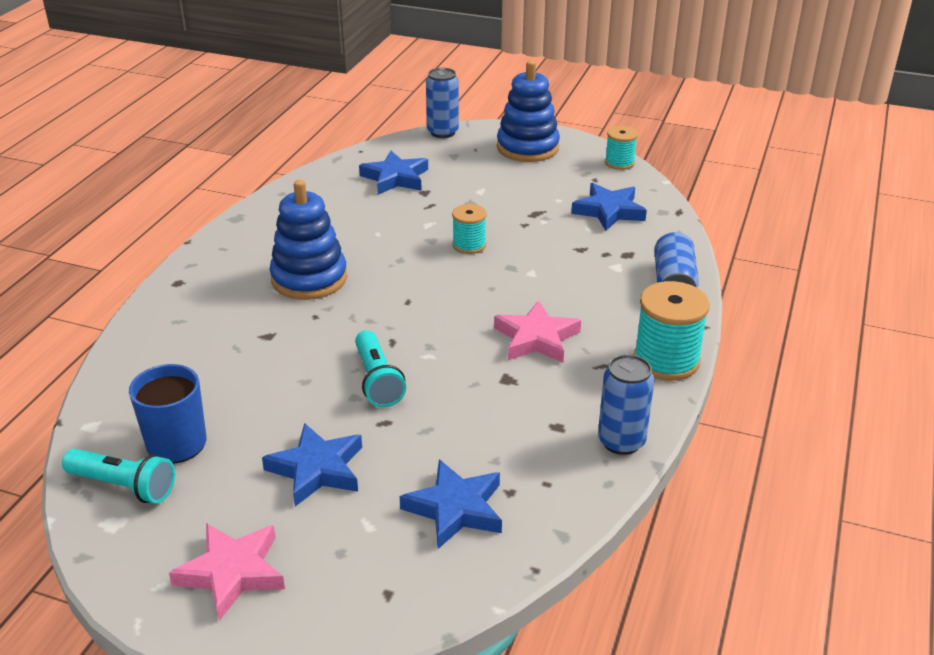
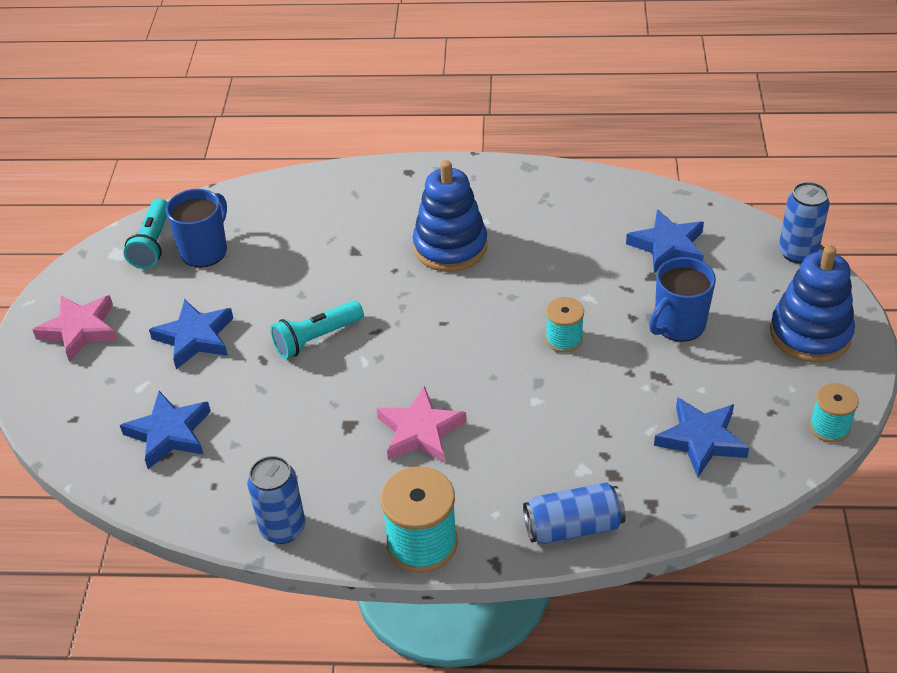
camera: 75 degrees right, 10 degrees up
(486, 193) = (678, 325): none -> blue mug

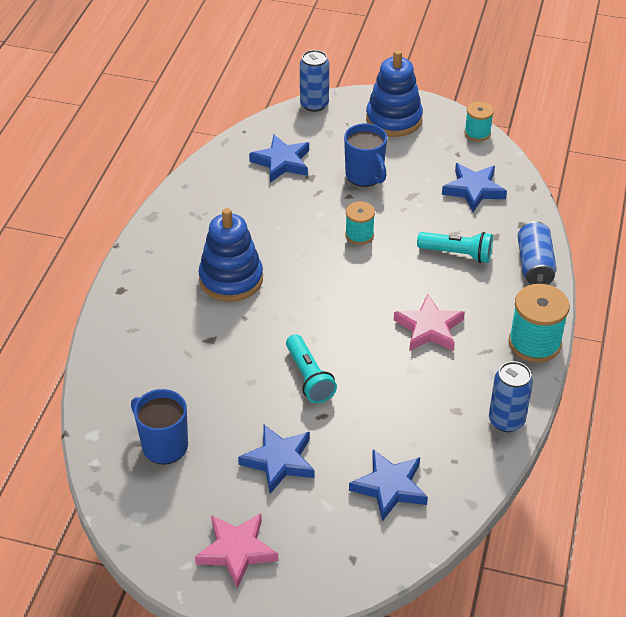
camera: 80 degrees left, 0 degrees up
(153, 244) = (135, 486): turquoise flashlight -> turquoise flashlight (457, 254)

